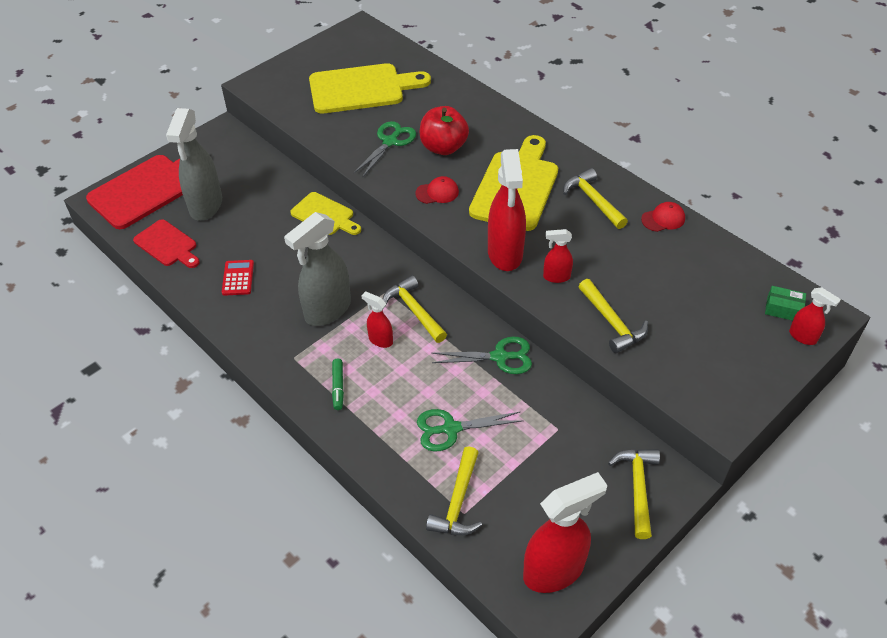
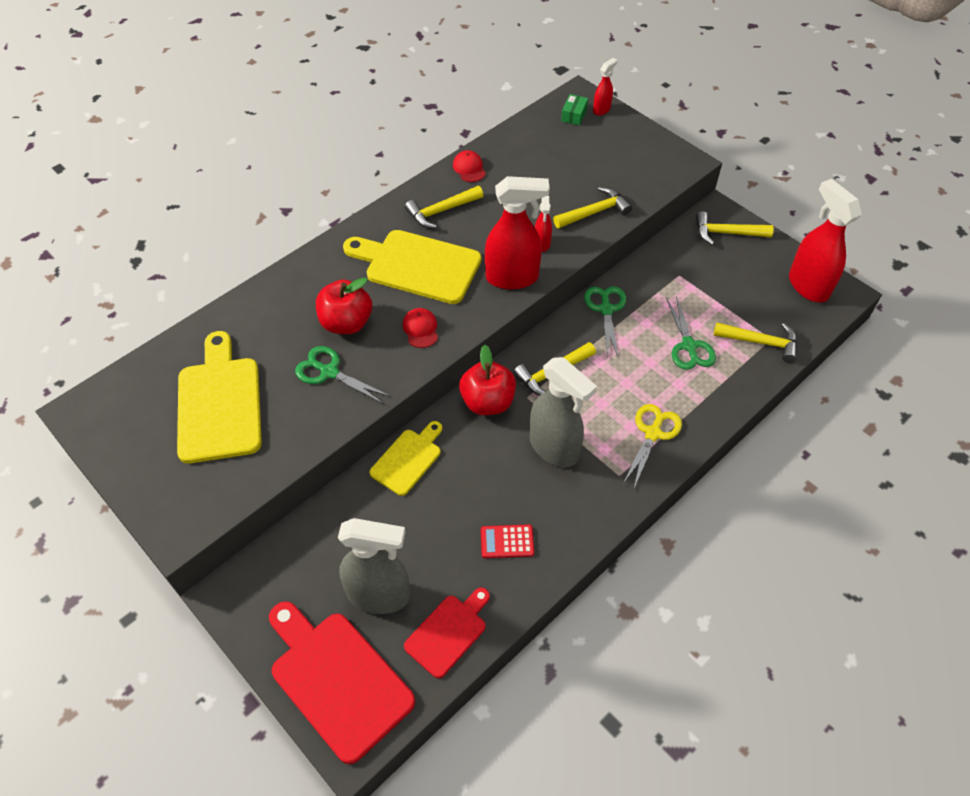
camera: 90 degrees left, 5 degrees up
(338, 387) = (653, 433): green marker -> yellow scissors
(380, 340) = (591, 400): red spray bottle -> none
(381, 264) = (487, 402): none -> red apple

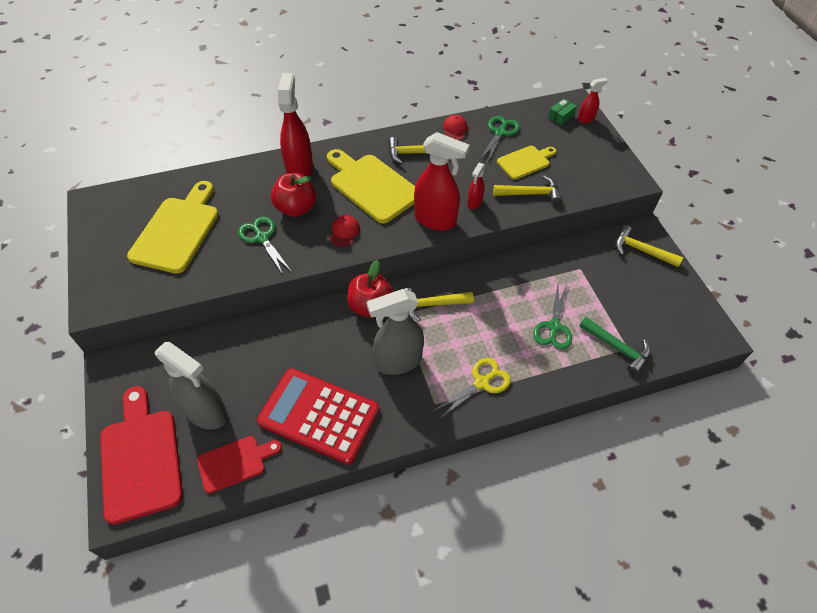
camera: 25 degrees right, 0 degrees up
(408, 459) = (288, 324): yellow cutting board -> yellow cutting board (525, 162)
(507, 541) = (319, 415): red calculator -> red calculator, size x2.44
(554, 448) = (398, 361): grey spray bottle -> grey spray bottle turned 90 degrees clockwise
(606, 310) = (504, 273): green scissors -> green scissors (500, 133)
(761, 342) = (617, 348): yellow hammer -> green hammer
(807, 286) = (687, 318): red spray bottle -> red spray bottle (300, 169)

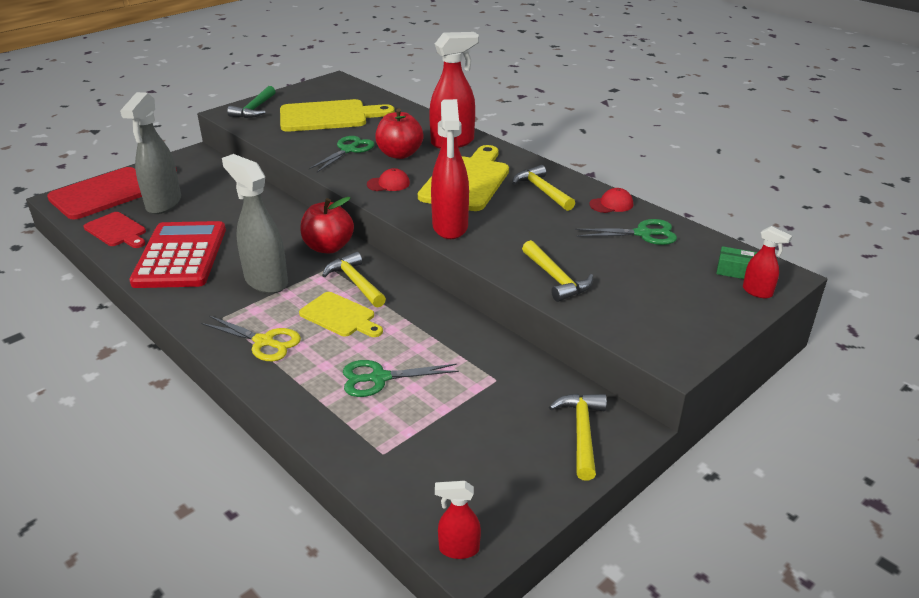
camera: 65 degrees right, 20 degrees down
(474, 203) = (500, 244): red spray bottle -> red spray bottle (458, 549)
(525, 162) = (610, 262): yellow cutting board -> yellow cutting board (340, 316)
(617, 348) = (377, 443): green hammer -> green hammer (254, 109)

